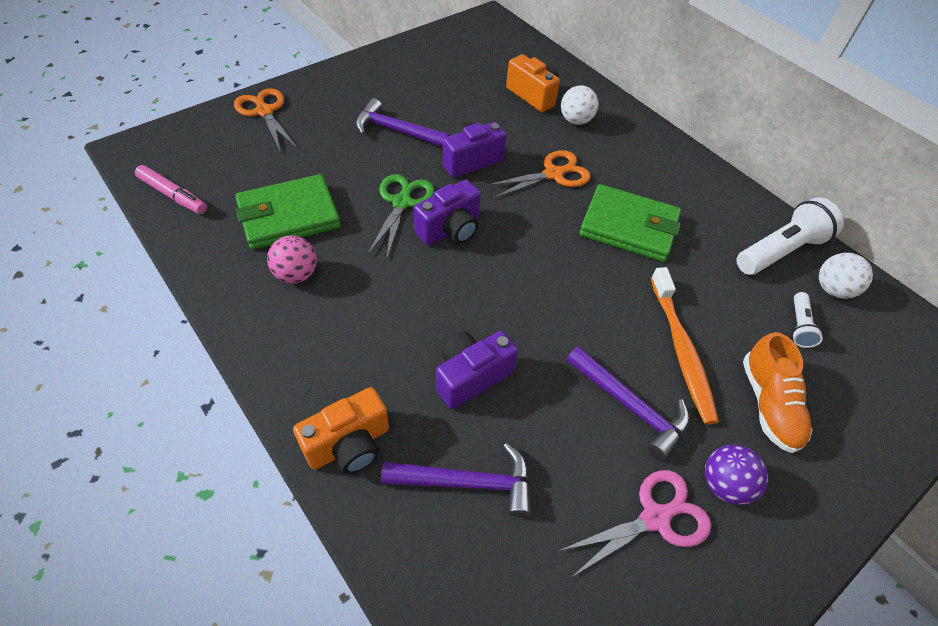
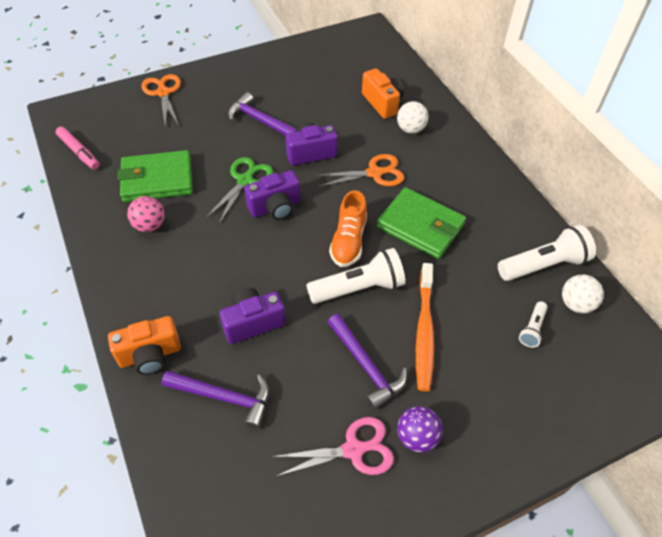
camera: 15 degrees right, 0 degrees up
(585, 311) = (358, 288): none -> white flashlight
(768, 404) = (479, 385): orange shoe -> orange shoe (348, 241)

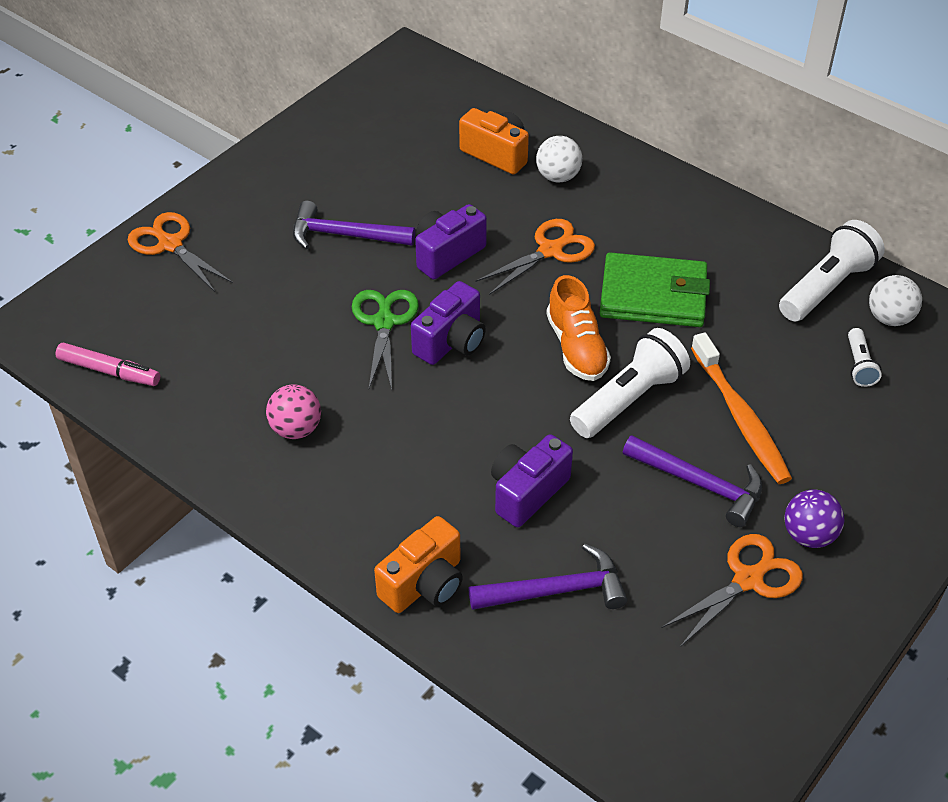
camera: 25 degrees left, 5 degrees down
(157, 180) = (258, 366): green wallet -> none
(354, 450) = (748, 579): pink scissors -> orange scissors

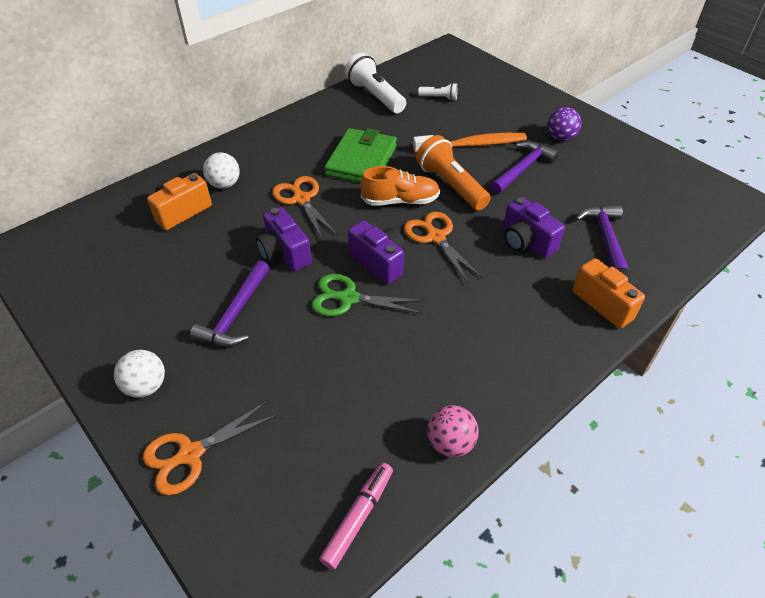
camera: 80 degrees left, 0 degrees up
(296, 429) = (455, 366): pink ball -> pink ball (450, 443)
(629, 399) = (451, 185): white flashlight -> orange flashlight
(748, 579) = (592, 163): orange scissors -> orange scissors (435, 237)
(889, 318) = (405, 81): white ball -> white ball (146, 386)

